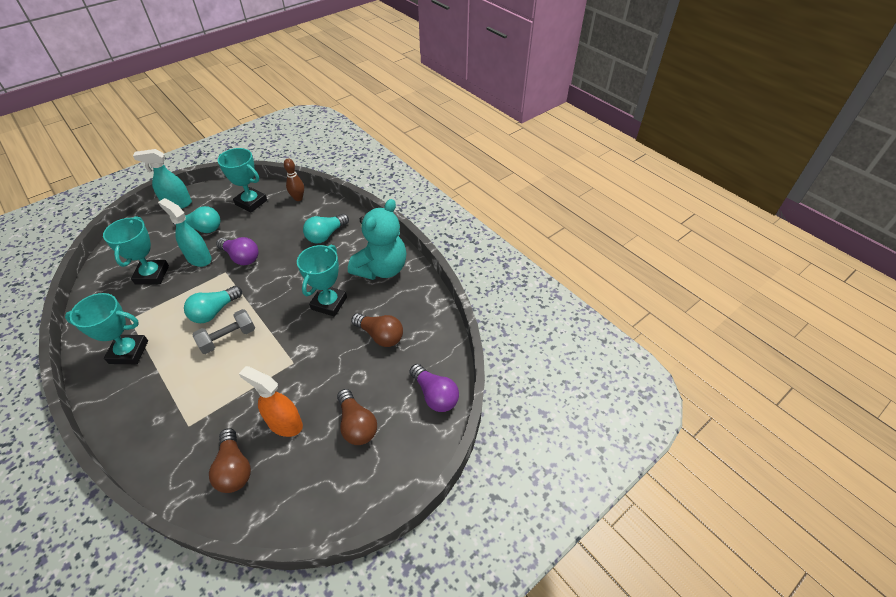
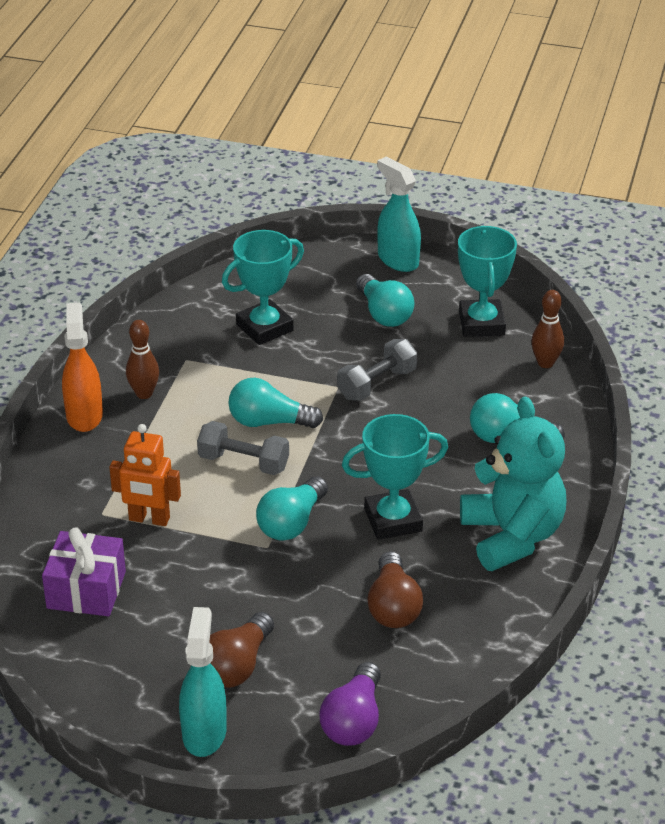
camera: 55 degrees right, 10 degrees down
(128, 352) = (144, 394): turquoise trophy -> brown bowling pin
(199, 258) = (333, 347): turquoise spray bottle -> turquoise spray bottle (204, 732)
(218, 405) = (149, 519): none -> orange robot
(234, 468) = (86, 590): brown light bulb -> purple gift
(241, 257) = (377, 384): purple light bulb -> grey dumbbell
(284, 423) = (178, 595): orange spray bottle -> orange spray bottle (84, 415)
(289, 343) = (291, 523): none -> turquoise light bulb
(381, 269) = (512, 536): turquoise teddy bear -> turquoise teddy bear turned 105 degrees counterclockwise

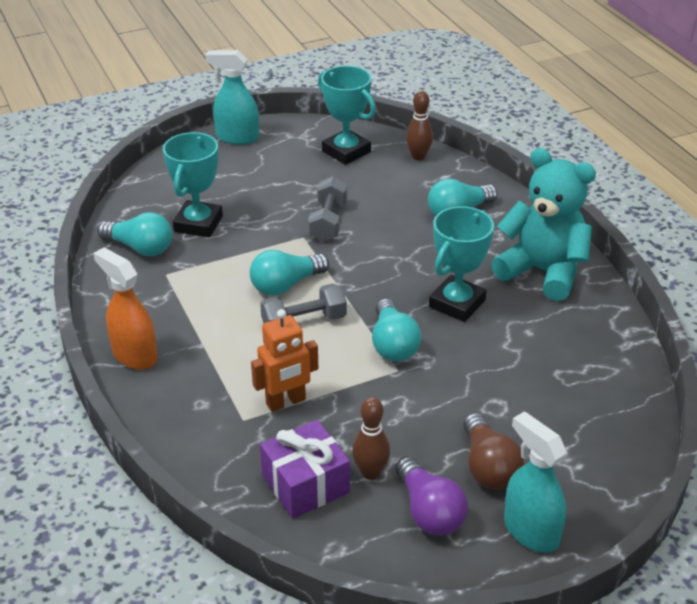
camera: 40 degrees left, 0 degrees up
(144, 394) = (163, 314): brown bowling pin -> brown bowling pin (370, 472)
(353, 721) = (613, 452): purple light bulb -> purple light bulb (429, 511)
(384, 314) = (273, 175): turquoise light bulb -> turquoise light bulb (140, 248)
(393, 606) = (533, 360): brown light bulb -> none

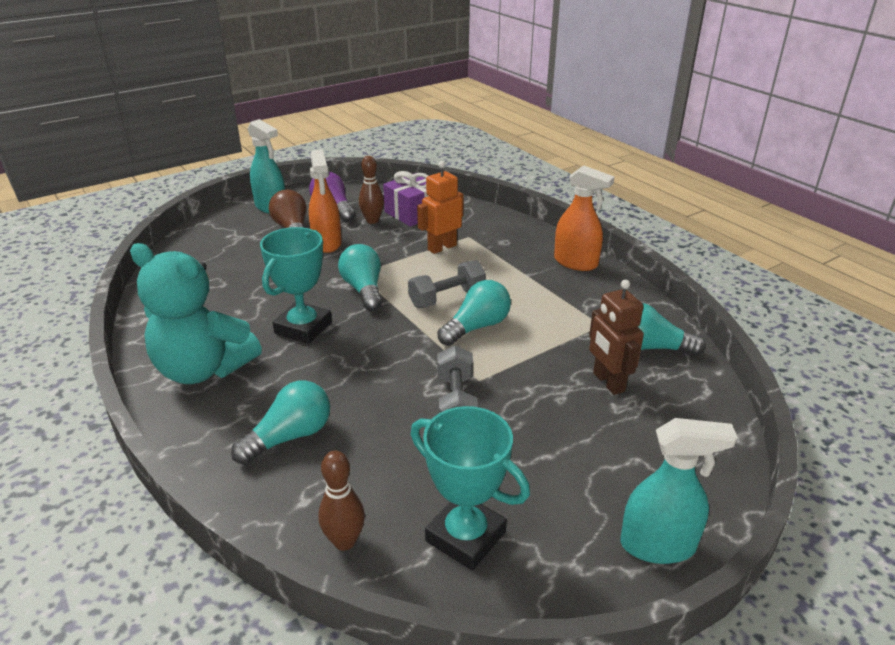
camera: 170 degrees right, 5 degrees down
(198, 224) = (608, 382): turquoise trophy -> brown robot
(437, 429) = (327, 243): none -> orange spray bottle

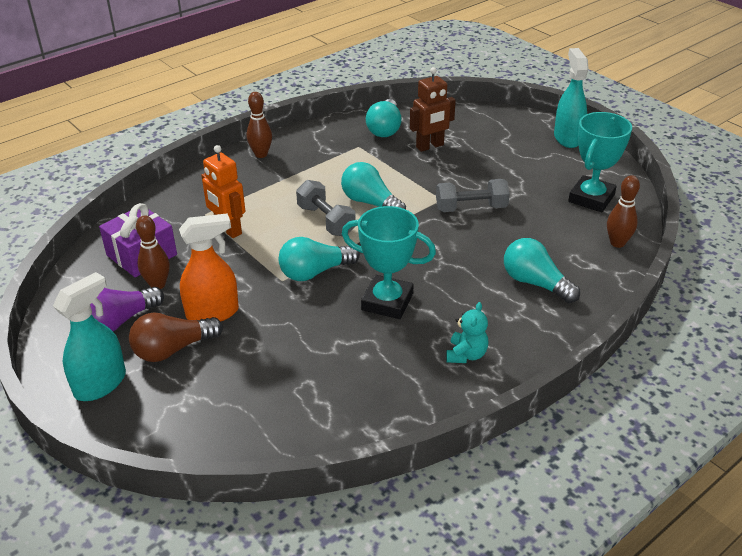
camera: 95 degrees left, 5 degrees up
(203, 369) = (466, 355): turquoise teddy bear -> turquoise teddy bear, size x0.43
(576, 263) = (261, 154): orange spray bottle -> brown bowling pin

